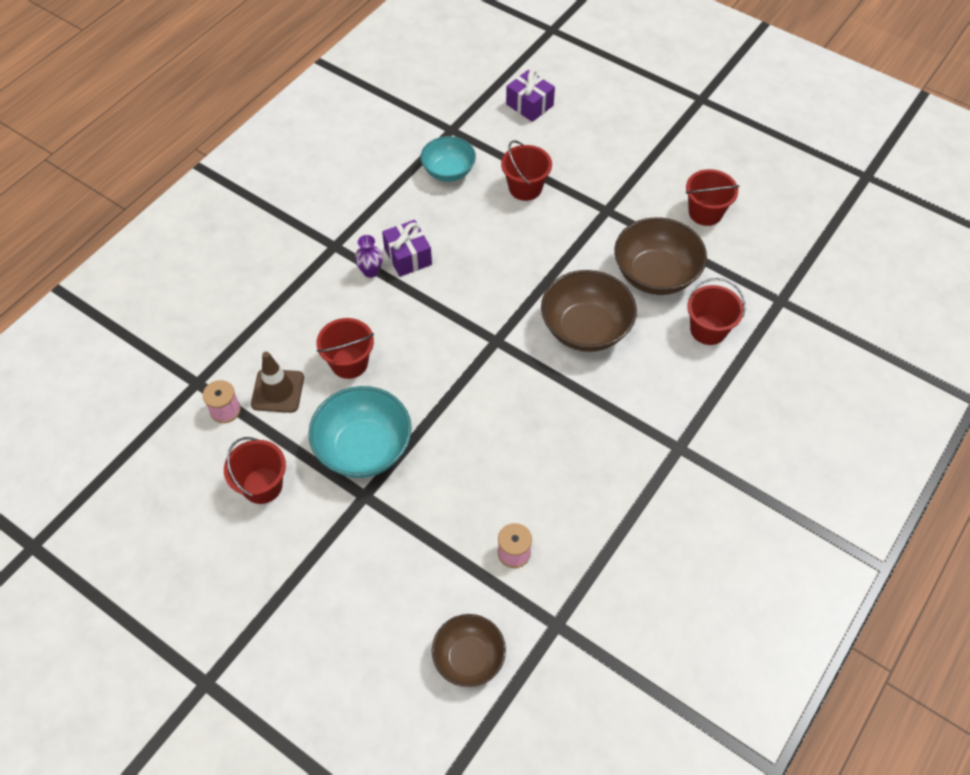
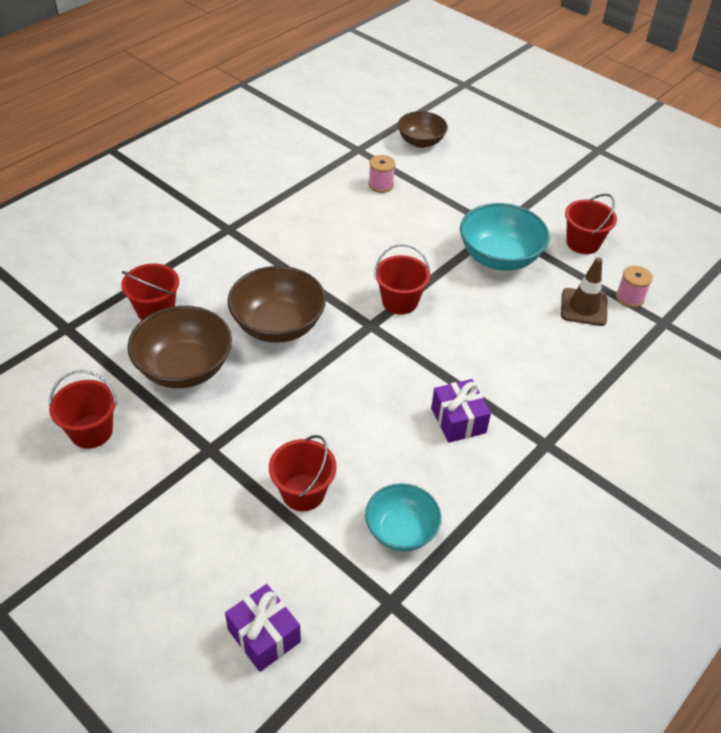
camera: 175 degrees left, 10 degrees down
(349, 363) = (517, 322): red bucket -> red bucket (400, 301)
(370, 271) = (501, 408): purple vase -> none

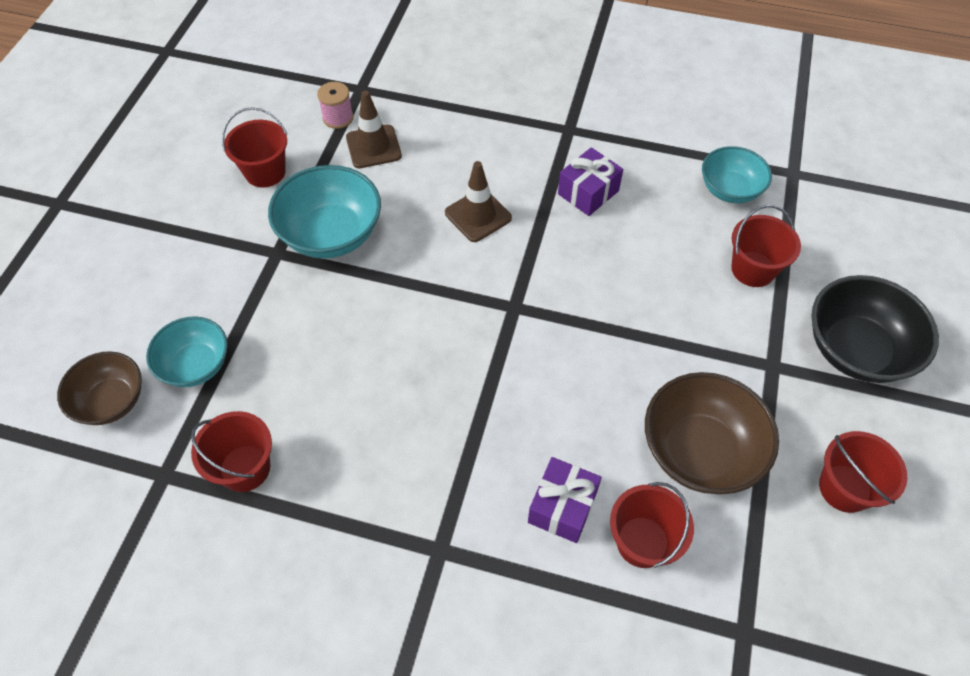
camera: 115 degrees left, 10 degrees up
(177, 516) = (856, 349): none -> black bowl
(264, 635) = (888, 235): purple gift -> purple gift (562, 507)
(278, 325) = (573, 393): brown bowl -> none
(381, 185) = (244, 406): pink spool -> none
(400, 301) = (460, 296): red bucket -> red bucket (245, 468)
(424, 175) = (196, 365): none -> turquoise bowl
(472, 340) = (478, 215): none -> brown traffic cone

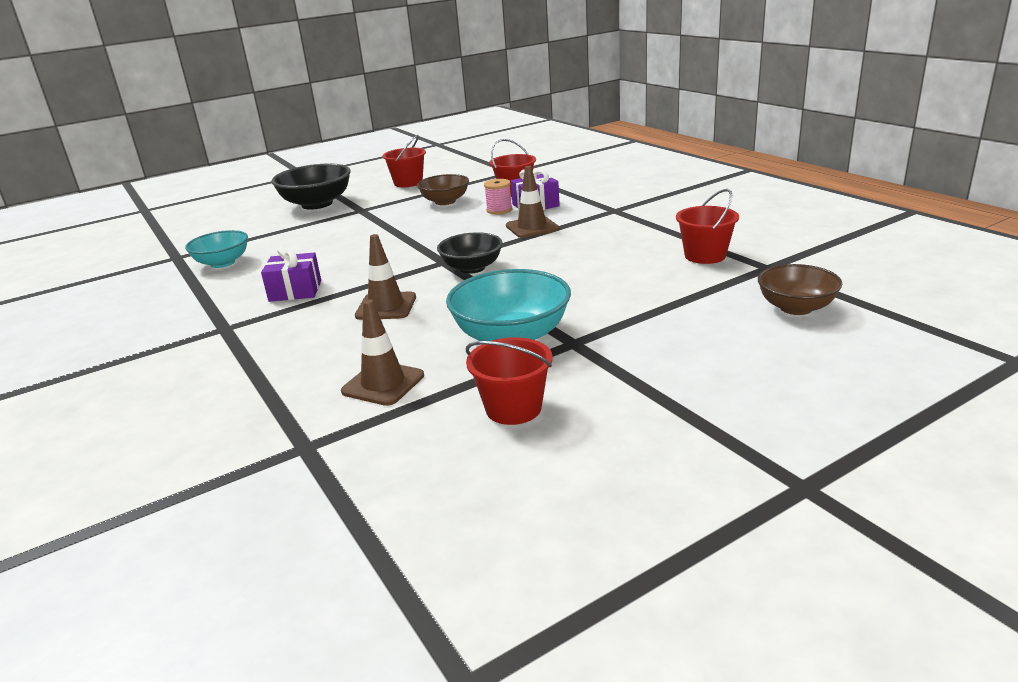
camera: 135 degrees left, 30 degrees down
(196, 365) = (707, 304): turquoise bowl -> none
(338, 118) = (373, 426): pink spool -> pink spool (499, 210)
(472, 311) = (472, 268): none -> black bowl
(501, 435) = (532, 227): none -> brown traffic cone
(700, 451) = (445, 201): brown bowl -> brown bowl, size x0.65
(753, 269) = (293, 235): red bucket -> none

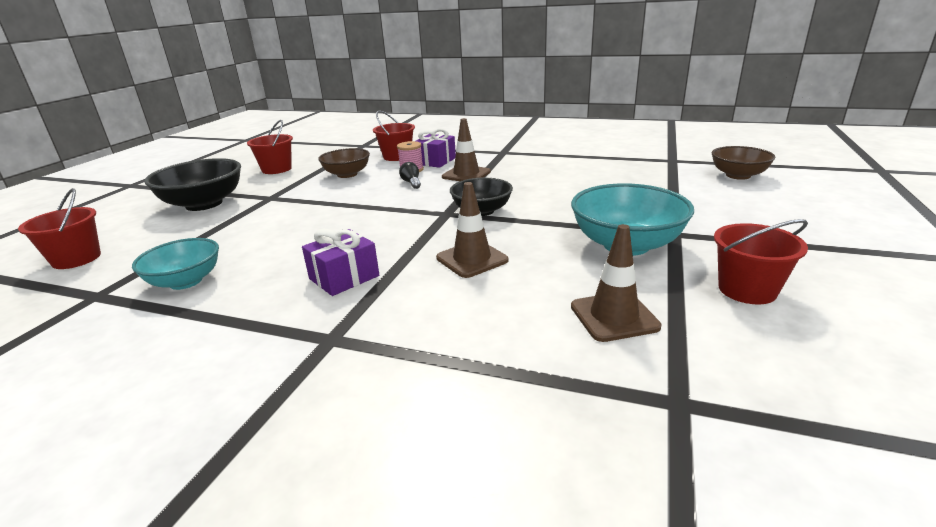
camera: 40 degrees left, 0 degrees up
(474, 224) = (411, 183): none -> black light bulb
(705, 255) = (623, 163): red bucket -> red bucket (76, 259)

